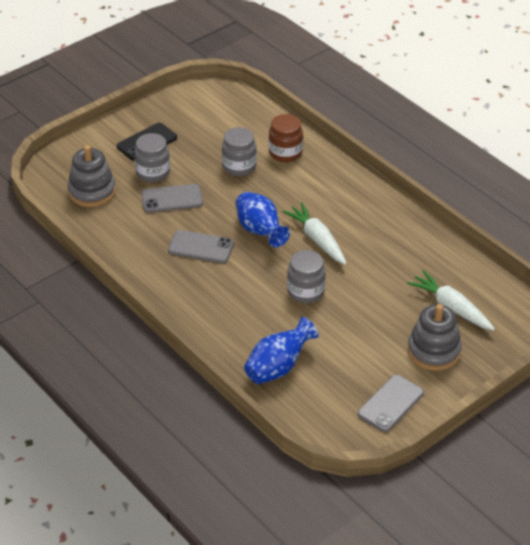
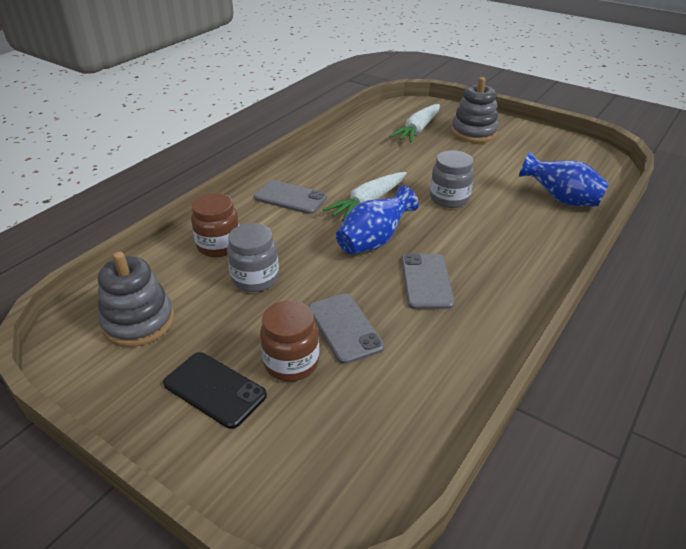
camera: 105 degrees left, 5 degrees down
(92, 191) = (363, 429): grey stacking toy -> grey stacking toy (138, 322)
(153, 172) = (291, 362): grey jar -> brown jar
(390, 404) = (548, 144): grey phone -> grey phone (290, 197)

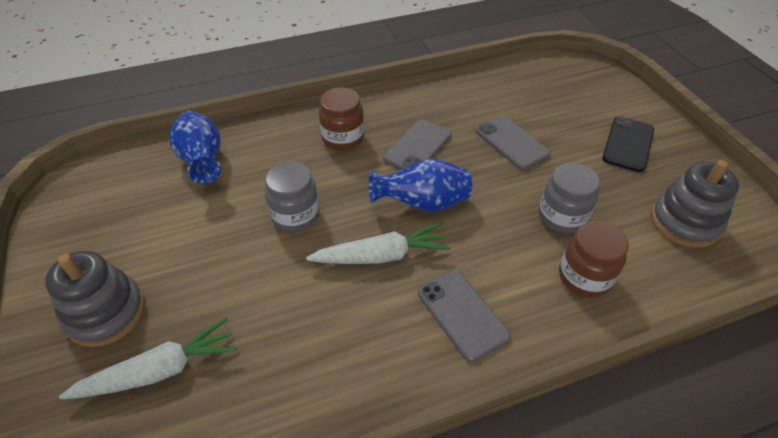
camera: 145 degrees left, 10 degrees up
(215, 389) = (628, 144): black phone -> black phone turned 45 degrees clockwise
(291, 362) = (565, 137): brown jar -> brown jar (343, 138)
(345, 328) = (511, 142): grey phone -> grey phone turned 45 degrees counterclockwise

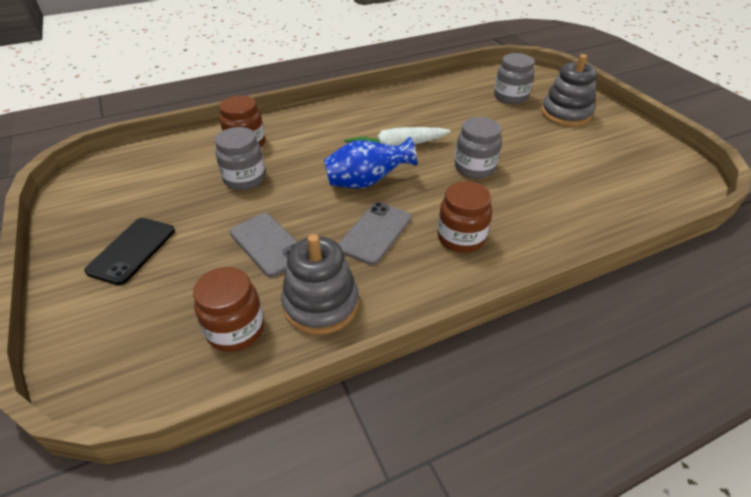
camera: 175 degrees right, 5 degrees down
(159, 370) = (510, 97): white carrot -> grey jar
(203, 161) = (593, 205): blue vase -> none
(462, 314) = (337, 124): grey phone -> none
(515, 88) = (236, 330): none -> brown jar
(685, 222) = (138, 181): grey stacking toy -> grey stacking toy (321, 304)

